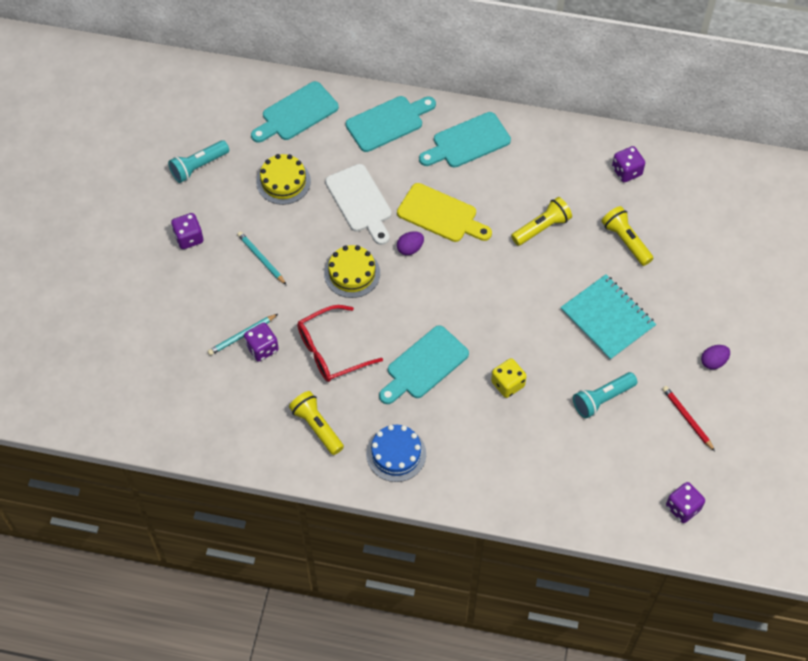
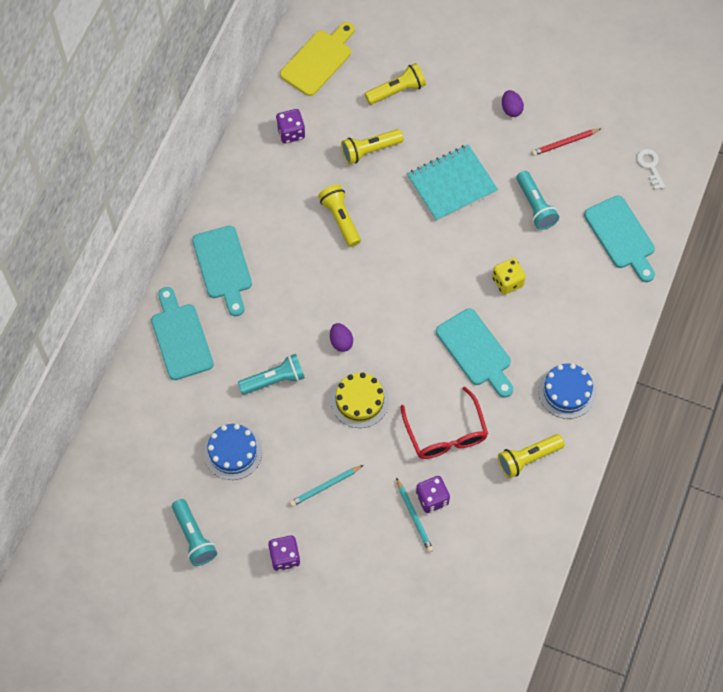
camera: 80 degrees left, 5 degrees up
(283, 181) = (233, 452): yellow cake -> blue cake
(296, 113) = (147, 427): turquoise cutting board -> turquoise cutting board (621, 236)
(360, 202) = (274, 380): white cutting board -> turquoise flashlight
(441, 215) = (306, 307): yellow cutting board -> yellow cutting board (318, 60)
(683, 508) = (650, 166): purple dice -> white key
(703, 254) = (397, 90): none -> yellow flashlight

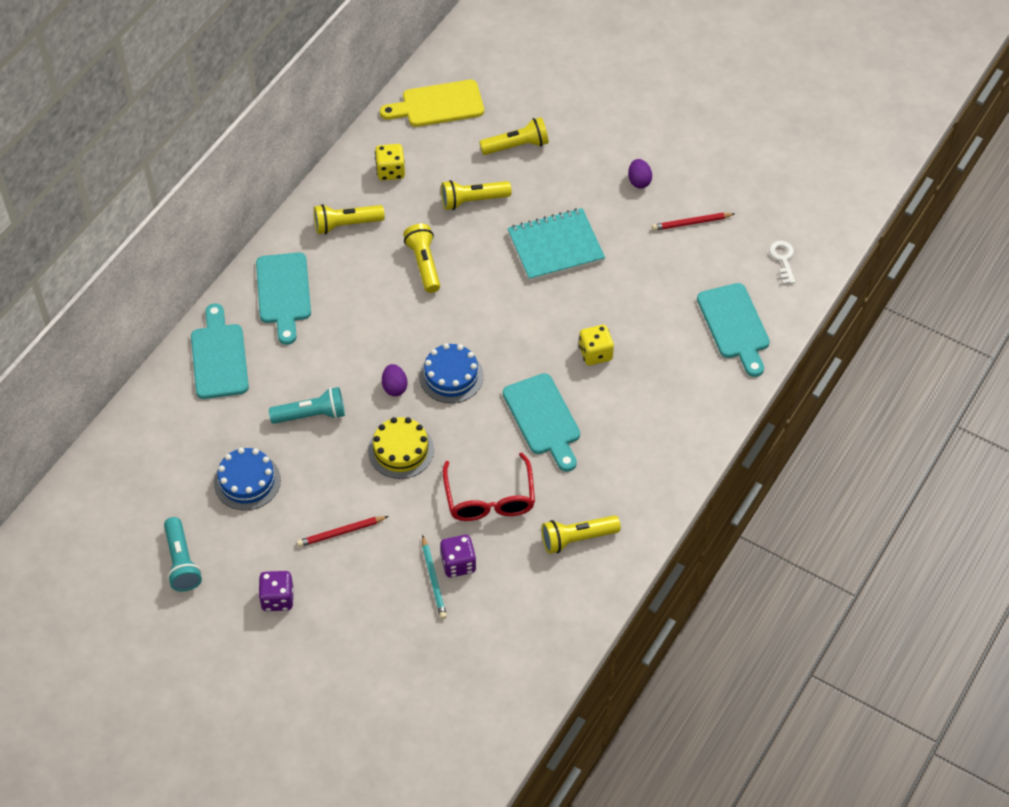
camera: 10 degrees right, 10 degrees down
(263, 191) = (346, 225): none -> yellow flashlight
(291, 133) = (390, 171): purple dice -> yellow dice
(318, 60) = (438, 105): yellow cutting board -> yellow cutting board turned 150 degrees counterclockwise
(325, 486) = (341, 532): turquoise pencil -> red pencil
(535, 206) = (644, 282): turquoise flashlight -> none
(567, 391) = (637, 476): blue cake -> blue cake (451, 376)

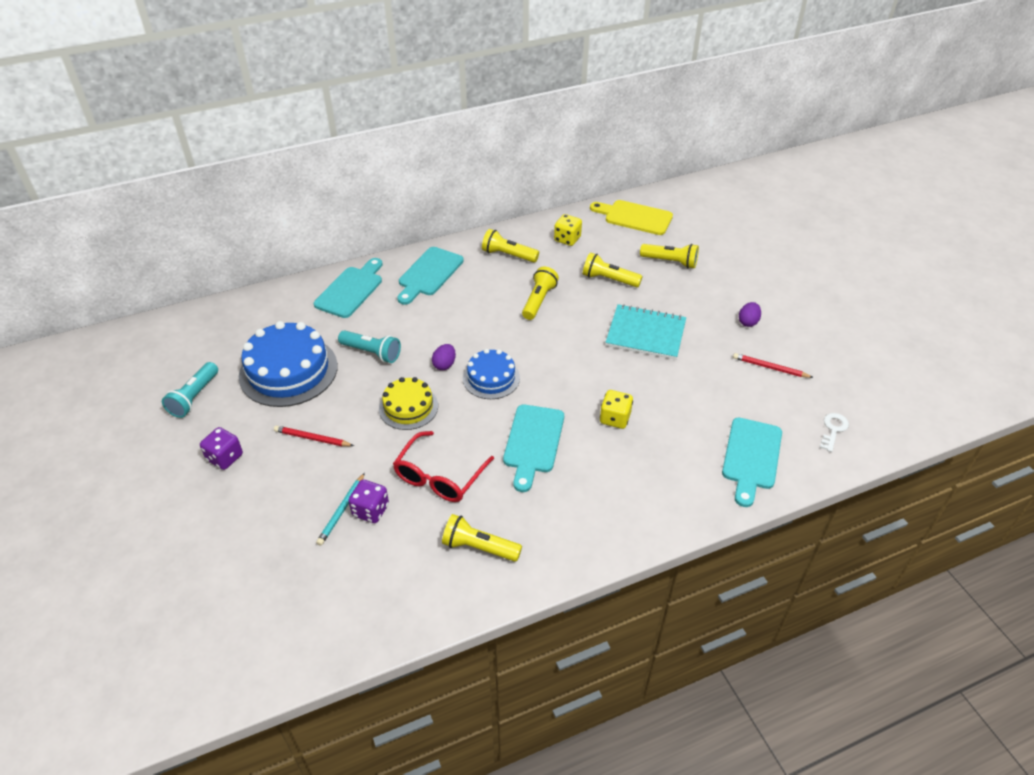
camera: 35 degrees right, 10 degrees down
(247, 481) = (288, 371): blue cake -> blue cake, size x1.71

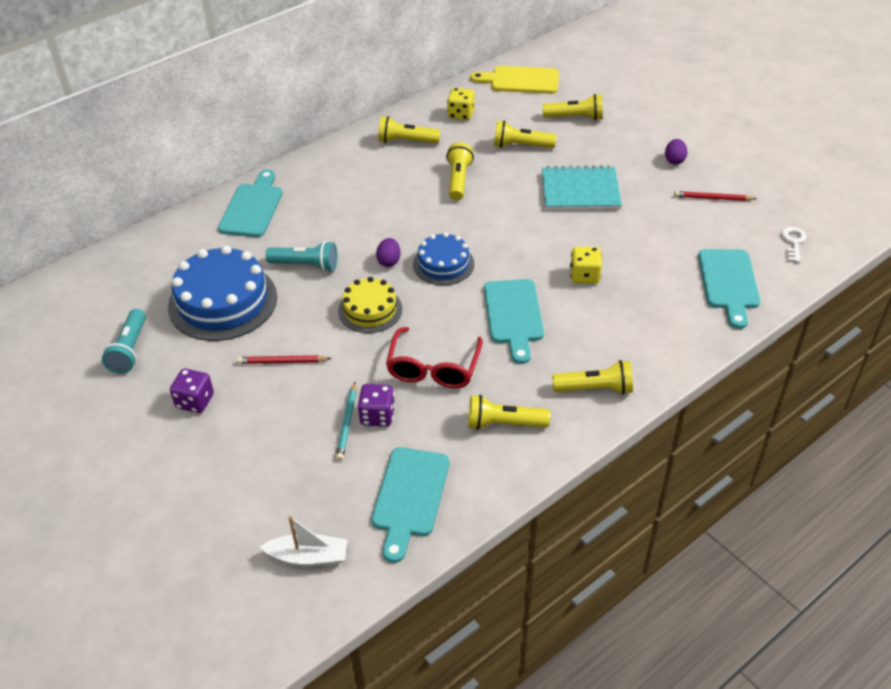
camera: 15 degrees left, 0 degrees up
(252, 631) = (308, 557): none -> white boat
(429, 274) = (330, 175): turquoise cutting board -> turquoise cutting board (410, 497)
(578, 534) = (595, 389): none -> yellow flashlight

